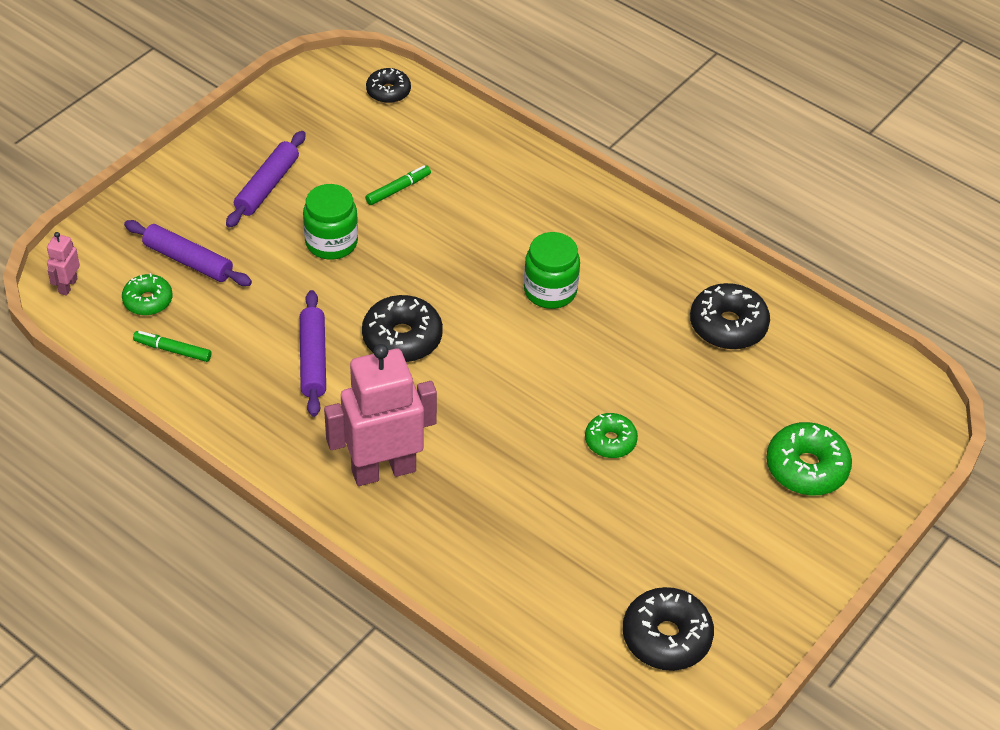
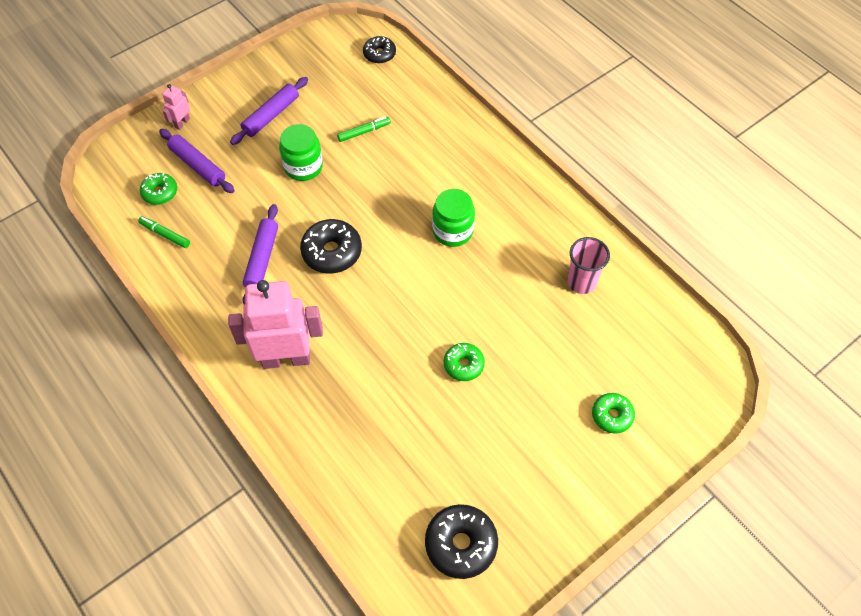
camera: 15 degrees right, 10 degrees up
(67, 286) = (108, 172): pink robot -> pink robot (182, 123)
(728, 326) = (581, 282): black donut -> pink cup
(806, 468) = (612, 415): green donut -> green donut, size x0.63

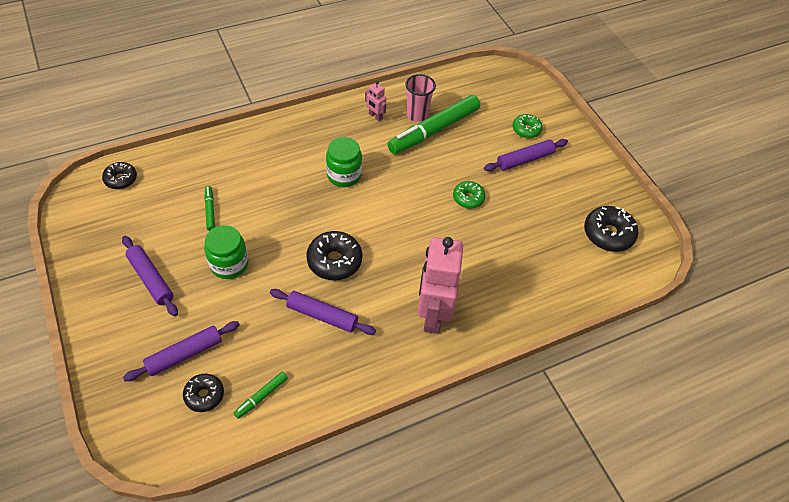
camera: 80 degrees left, 5 degrees down
(160, 192) = (204, 395): green donut -> black donut
(182, 123) = (117, 362): pink robot -> pink robot (375, 116)
(555, 421) = (525, 159): none -> purple rolling pin
(562, 307) = (434, 130): none -> green marker

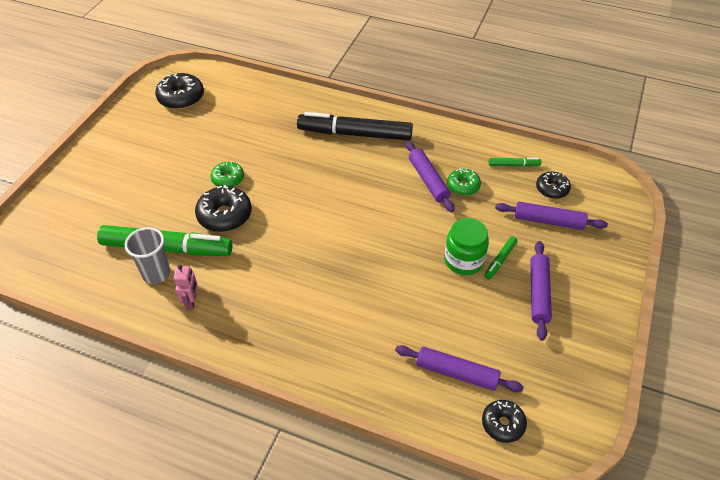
camera: 130 degrees left, 5 degrees down
(210, 211) = (440, 319): green marker -> green marker (500, 260)
(334, 261) = (380, 207): black donut -> black donut (224, 215)
(344, 175) = (292, 266): green jar -> none
(417, 115) = (156, 274): pink cup -> grey cup
(432, 314) = (355, 134): pink robot -> black marker
(525, 159) = (144, 174): purple rolling pin -> purple rolling pin (456, 373)
(526, 130) = (101, 193): green donut -> green donut (463, 186)

